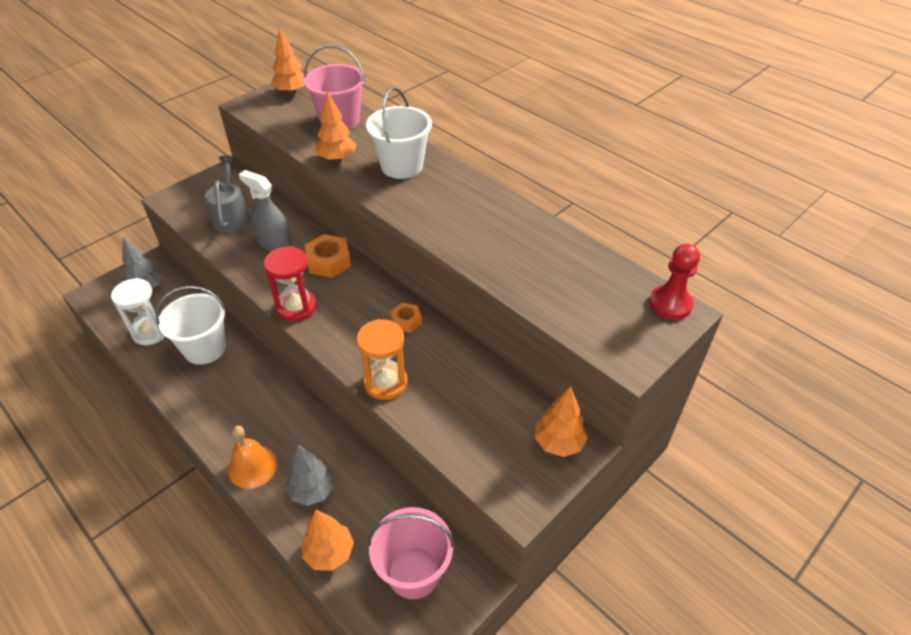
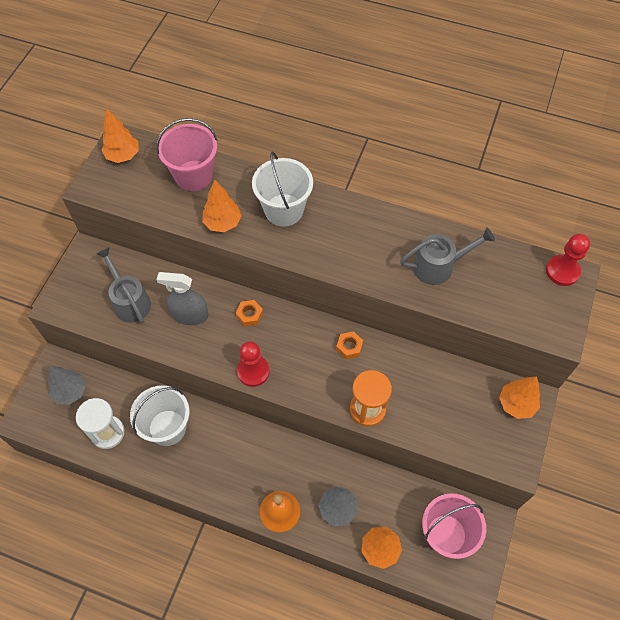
camera: 25 degrees left, 15 degrees up
(296, 307) = (253, 371): red hourglass -> red pawn
(329, 261) = (249, 315): orange nut -> orange nut, size x0.62
(527, 255) = (439, 266): none -> grey watering can

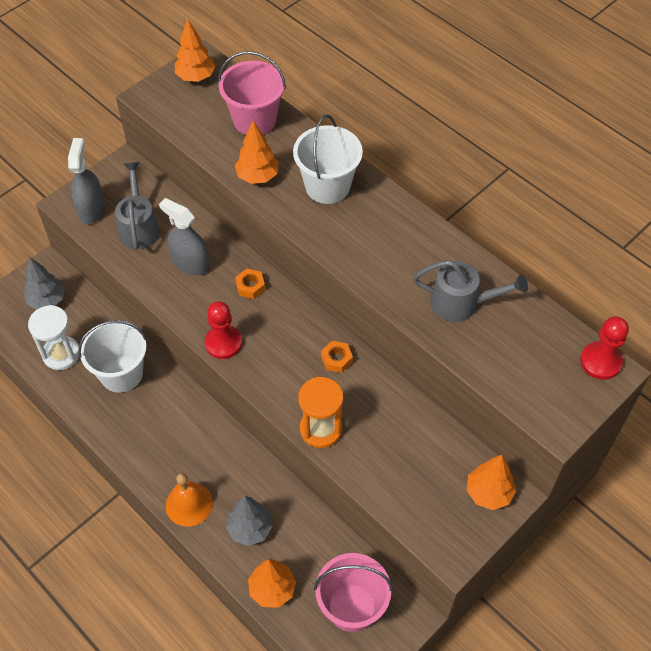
camera: 25 degrees right, 5 degrees down
(80, 301) = (91, 209): none -> grey spray bottle

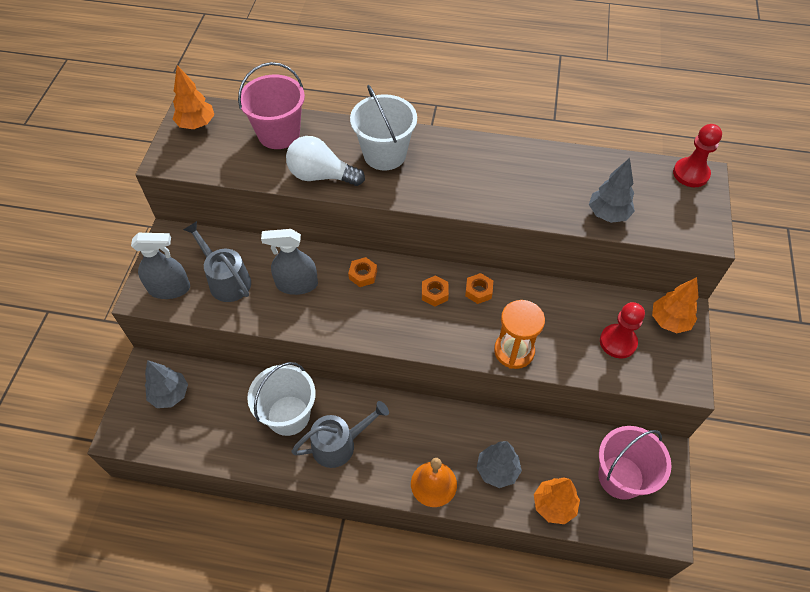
camera: 35 degrees left, 0 degrees up
(61, 354) = (221, 432): white hourglass -> none
(91, 209) = (169, 288): grey spray bottle -> grey spray bottle turned 120 degrees clockwise
(223, 343) = (380, 331): red pawn -> red pawn (618, 342)
(257, 176) = (321, 176): orange tree -> white light bulb
(296, 338) = (434, 293): none -> orange nut
(462, 303) = (563, 186): grey watering can -> grey watering can (340, 444)
(479, 352) = (608, 214): none -> grey tree

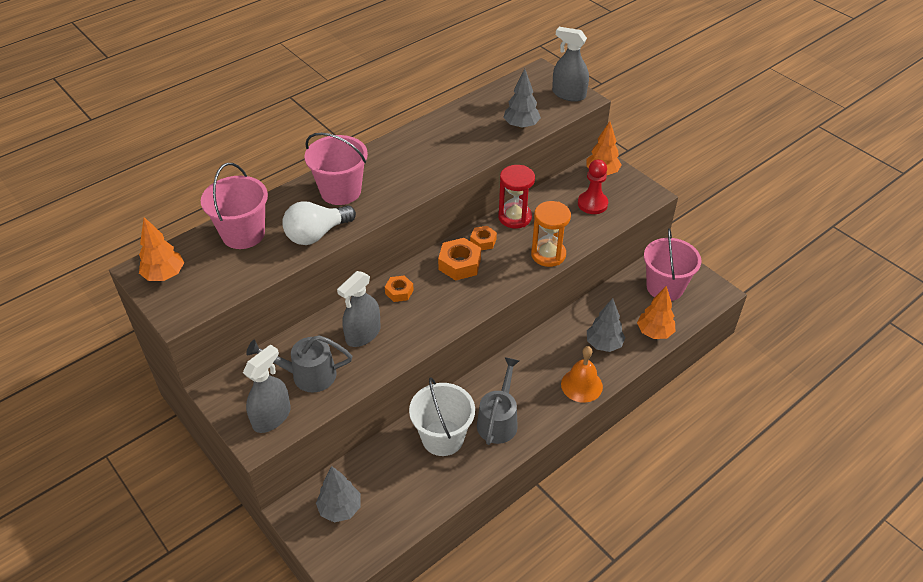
camera: 50 degrees left, 10 degrees down
(384, 154) = (340, 191): white bucket -> pink bucket
(434, 293) = (459, 264): orange nut -> orange nut, size x1.62
(532, 293) = (515, 217): none -> red hourglass
(690, 174) = (532, 75): red pawn -> none
(699, 219) = (568, 94): none -> grey spray bottle

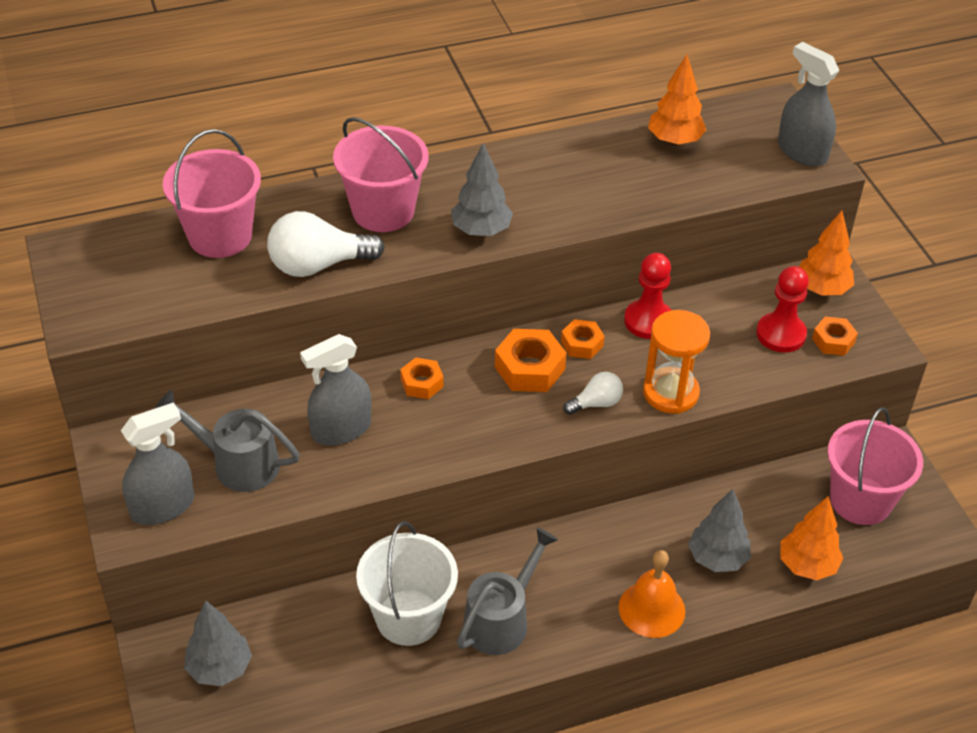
camera: 20 degrees right, 0 degrees up
(164, 275) = (90, 265): orange tree -> orange tree (674, 141)
(508, 273) = (596, 403): none -> white light bulb
(515, 217) = (648, 321): red hourglass -> red pawn
(521, 126) = (700, 182): grey tree -> grey tree (481, 230)
(622, 199) = (833, 341): none -> orange nut

